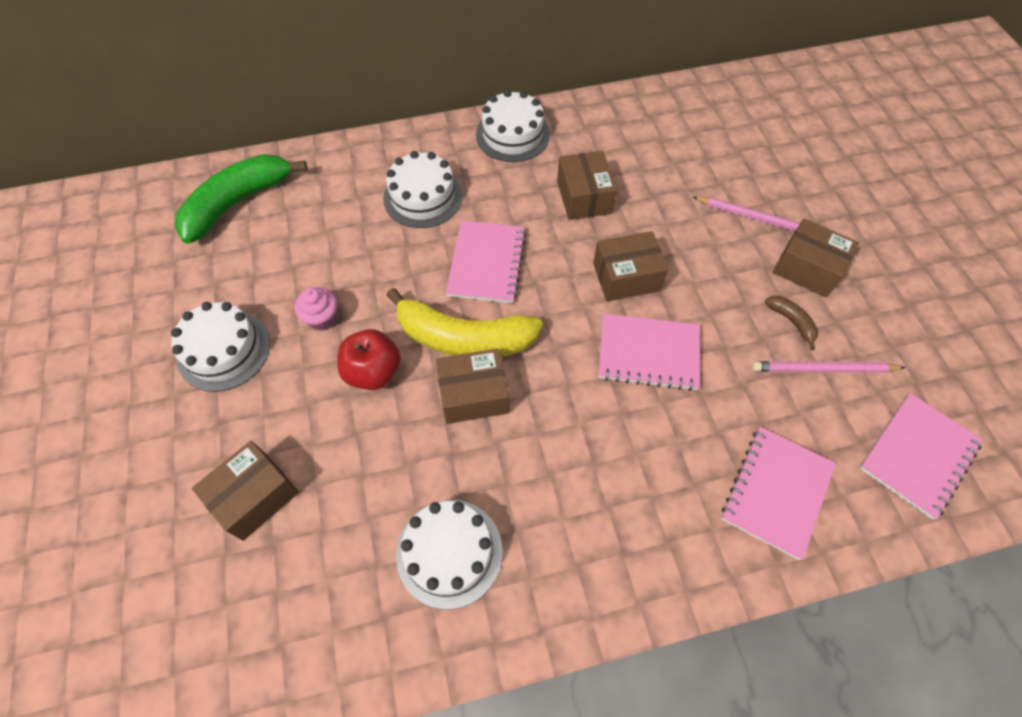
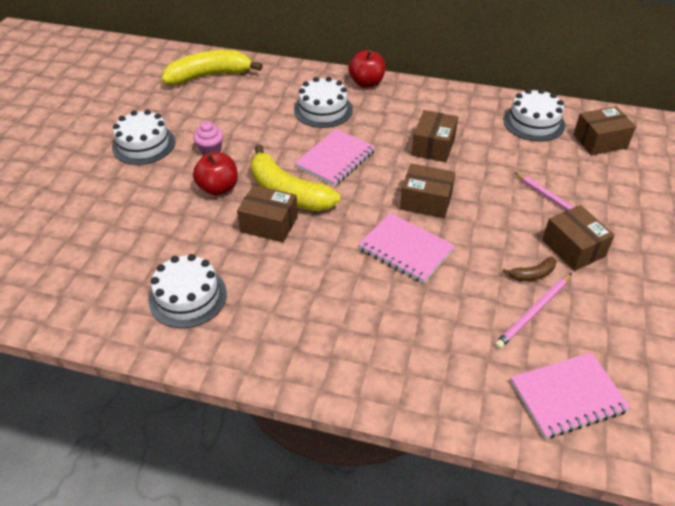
camera: 30 degrees right, 15 degrees down
(238, 203) = (209, 76): green banana -> yellow banana
(255, 496) = (104, 220): brown box -> brown box (600, 141)
(448, 136) = (366, 83): none -> red apple
(512, 134) = (412, 96): white cake -> white cake (534, 122)
(776, 492) = (433, 366): pink notebook -> none
(791, 322) = (532, 274): brown banana -> brown banana turned 75 degrees clockwise
(823, 369) = (533, 312): pink pencil -> pink pencil turned 75 degrees counterclockwise

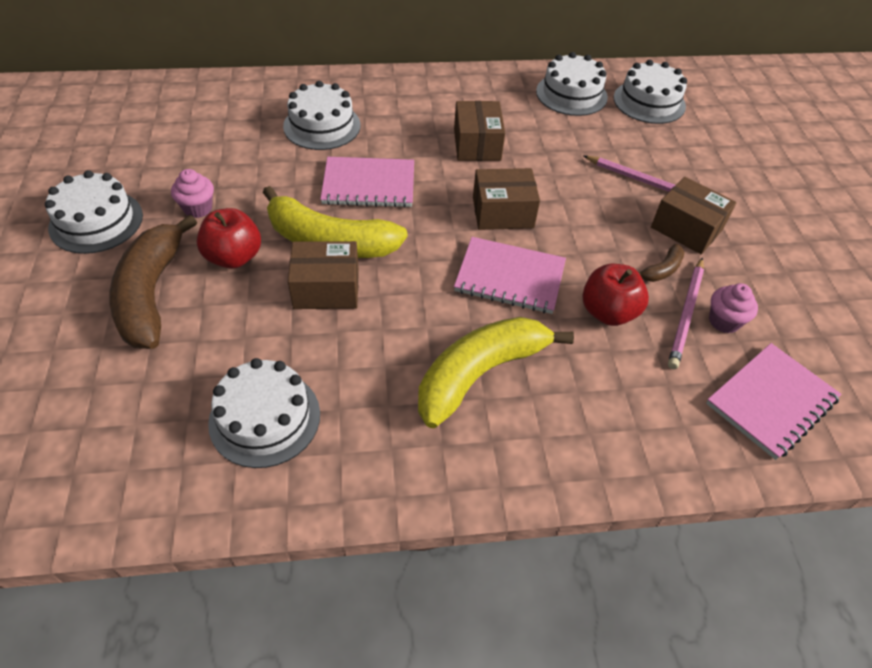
camera: 25 degrees left, 5 degrees up
(155, 199) = (151, 294): none -> brown banana
(209, 76) = (147, 109): yellow banana -> yellow banana (480, 374)
(335, 159) = (369, 185): pink notebook -> pink notebook turned 75 degrees clockwise
(366, 83) = (359, 82): red apple -> red apple (608, 312)
(563, 326) = (724, 321): none -> pink cupcake
(600, 141) = (649, 102): brown box -> white cake

